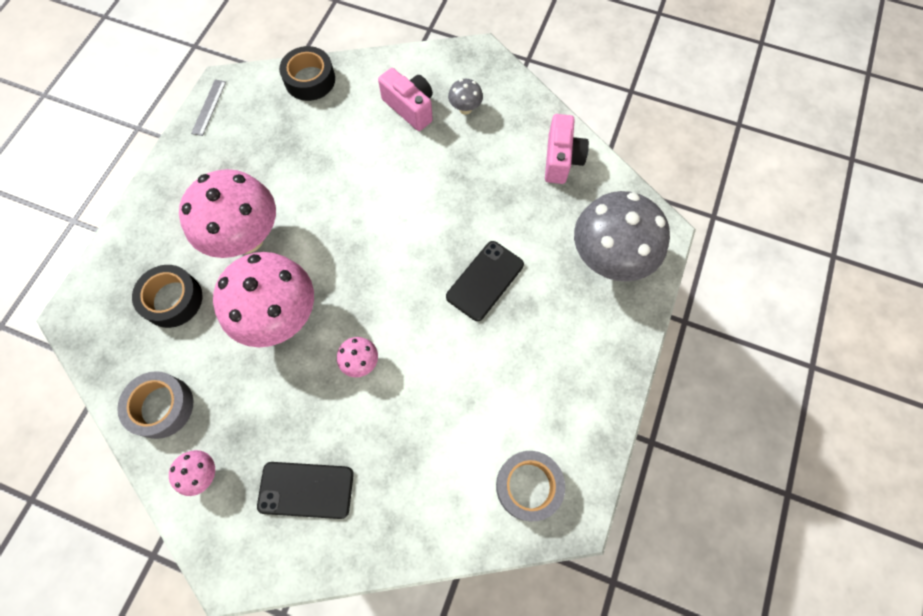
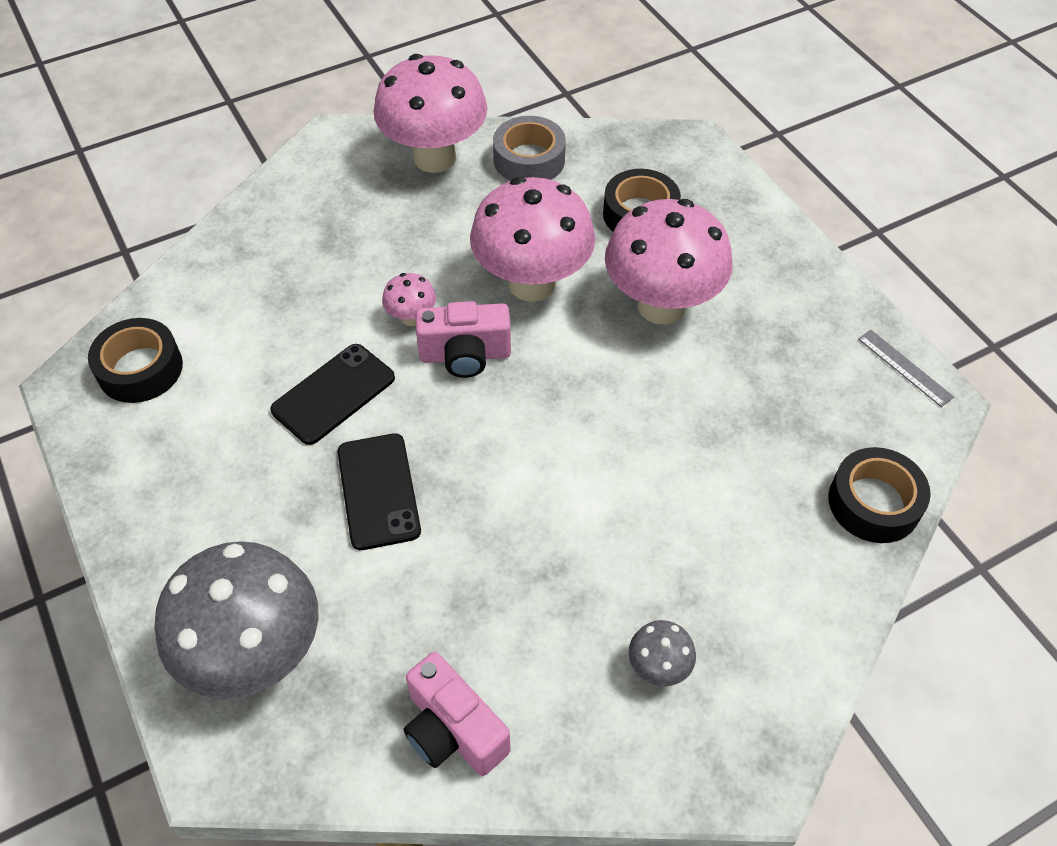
camera: 130 degrees right, 15 degrees down
(203, 474) = (435, 158): pink mushroom -> pink mushroom, size x2.32
(306, 490) = (340, 213): black phone -> black phone (333, 394)
(410, 108) = (720, 594): pink camera -> pink camera (465, 355)
(528, 486) = (140, 369): grey tape -> black tape

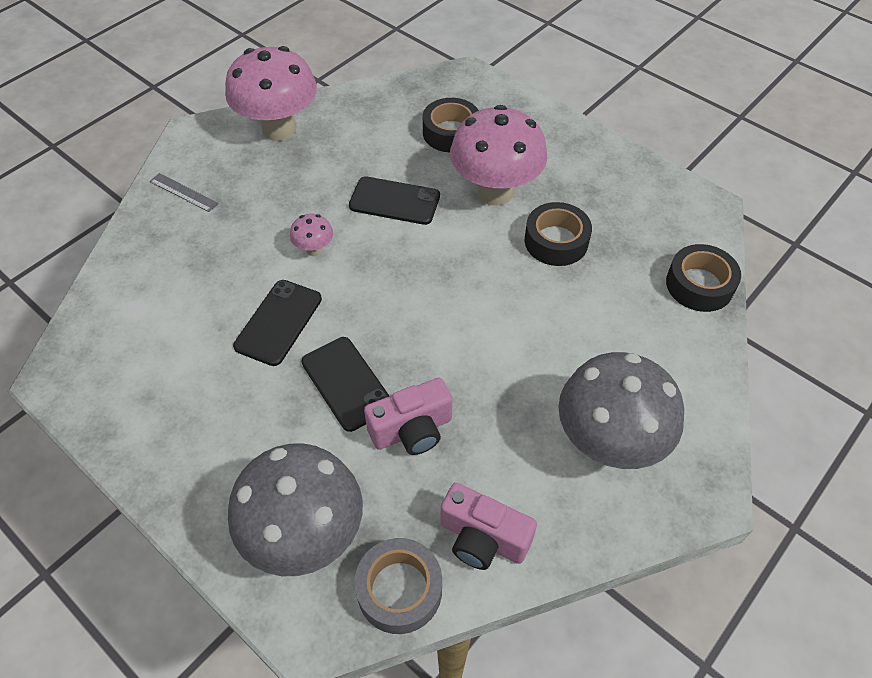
camera: 20 degrees left, 0 degrees up
(140, 369) = (110, 348): black tape -> black tape (556, 241)
(465, 355) = (368, 265): pink camera -> pink camera (412, 430)
(529, 160) = (352, 114): grey tape -> grey tape (399, 590)
(532, 284) = (394, 201): pink mushroom -> black phone
(658, 667) = (608, 443): grey mushroom -> grey mushroom, size x2.32
(904, 367) = (678, 189): grey ruler -> grey ruler (183, 192)

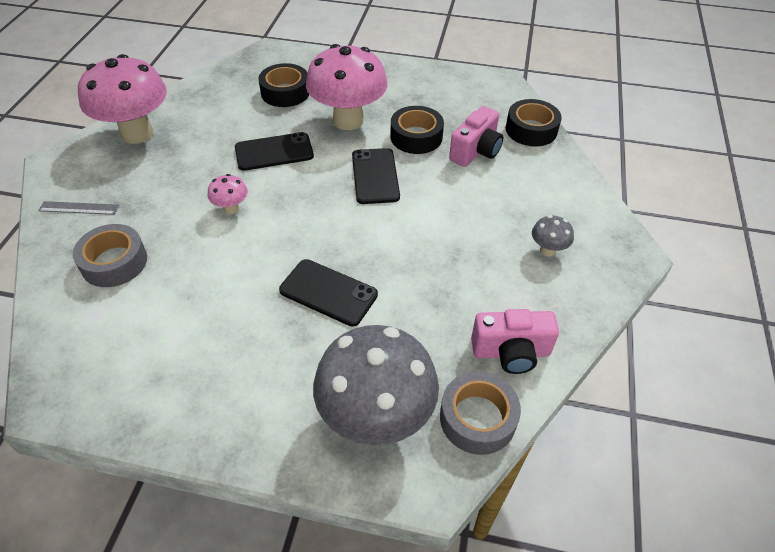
camera: 30 degrees left, 5 degrees down
(180, 263) = (114, 262): none -> grey tape
(278, 322) = (238, 272): black phone -> black phone (375, 176)
(412, 430) = (404, 303): pink camera -> pink camera (476, 151)
(608, 443) = (547, 250): grey mushroom -> grey mushroom, size x0.43

